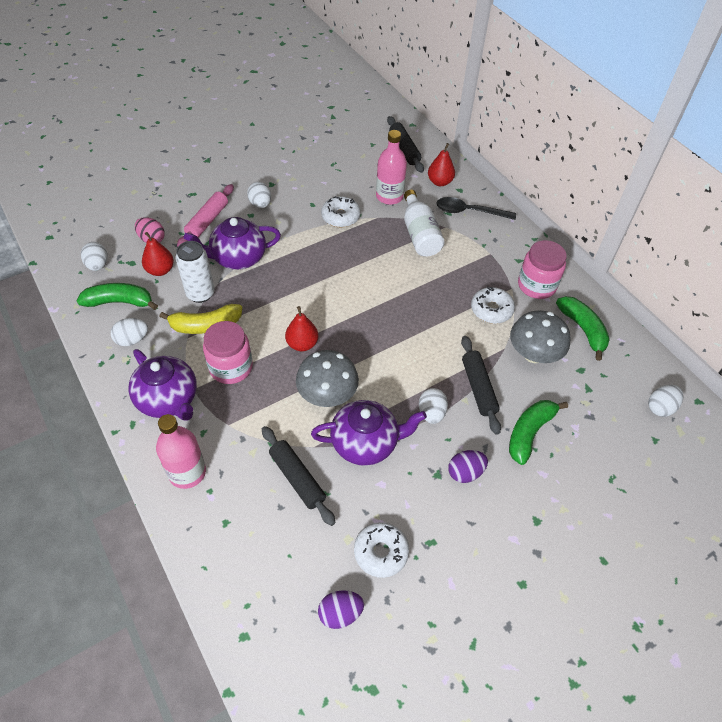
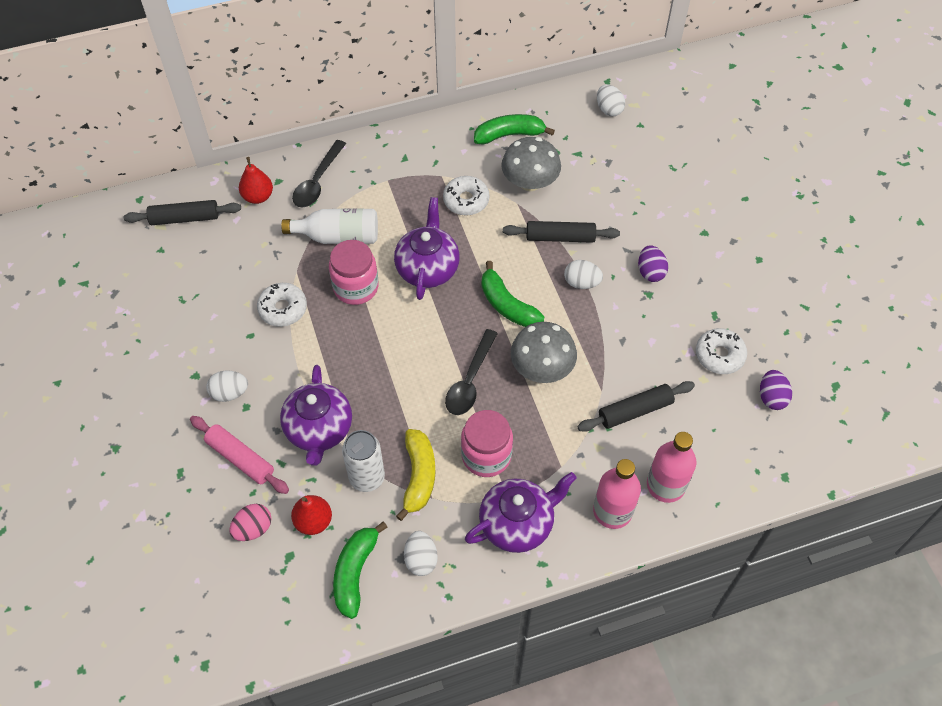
camera: 75 degrees left, 5 degrees up
(98, 265) = (281, 599): white egg -> none
(302, 344) = (470, 381): red pear -> black spoon
(366, 443) = (606, 345): purple teapot -> purple teapot (427, 268)
(389, 196) = (265, 252): pink bottle -> pink bottle (665, 485)
(529, 433) = (617, 212): green banana -> green banana (507, 305)
(536, 285) = (444, 154): pink jar -> pink jar (356, 287)

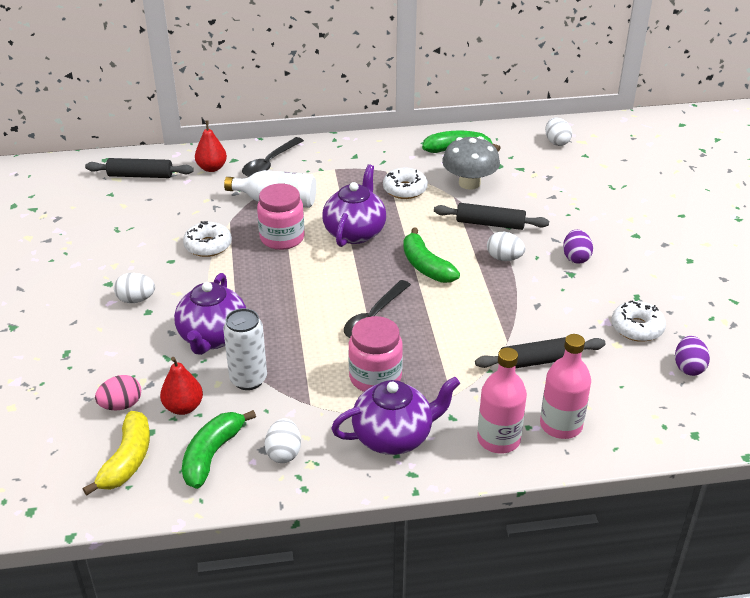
camera: 10 degrees right, 20 degrees down
(240, 458) = (128, 349): pink rolling pin -> none
(418, 476) = (301, 385): yellow banana -> yellow banana (127, 460)
(542, 368) = (449, 316): grey mushroom -> none

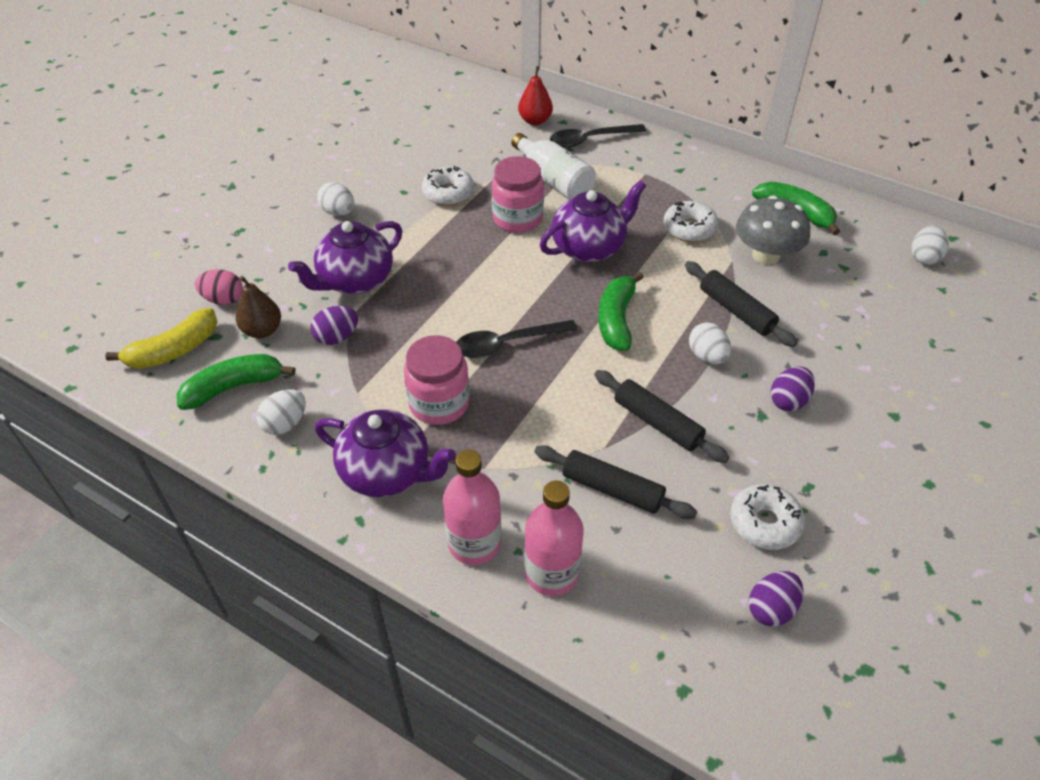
camera: 40 degrees right, 10 degrees up
(140, 175) = (469, 100): black rolling pin -> black rolling pin (657, 423)
(183, 407) = (262, 330): red pear -> brown pear
(248, 379) = (337, 337): white can -> purple egg

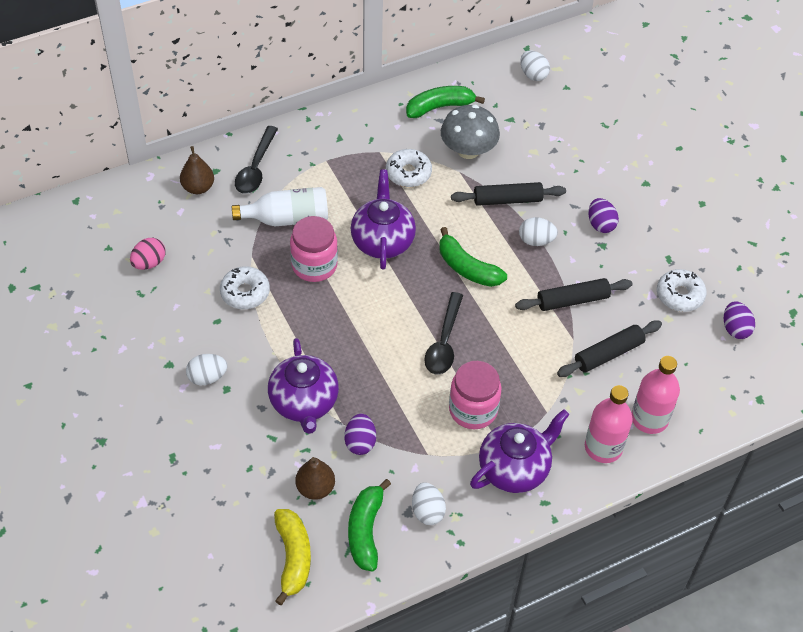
camera: 60 degrees left, 5 degrees up
(223, 299) = (257, 501): pink egg -> pink egg (149, 263)
(535, 121) = (198, 187): red pear -> brown pear

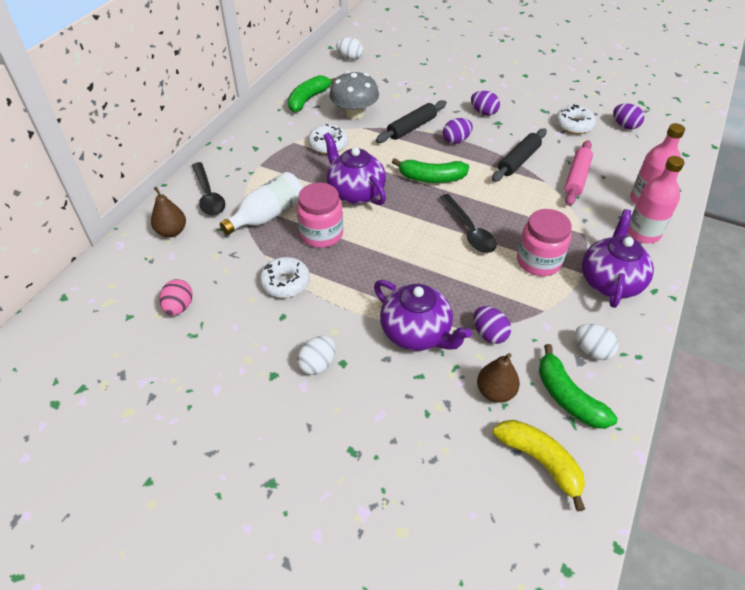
camera: 35 degrees left, 5 degrees down
(536, 240) = (456, 140): white egg -> purple egg
(608, 354) = (576, 178): black rolling pin -> pink rolling pin

